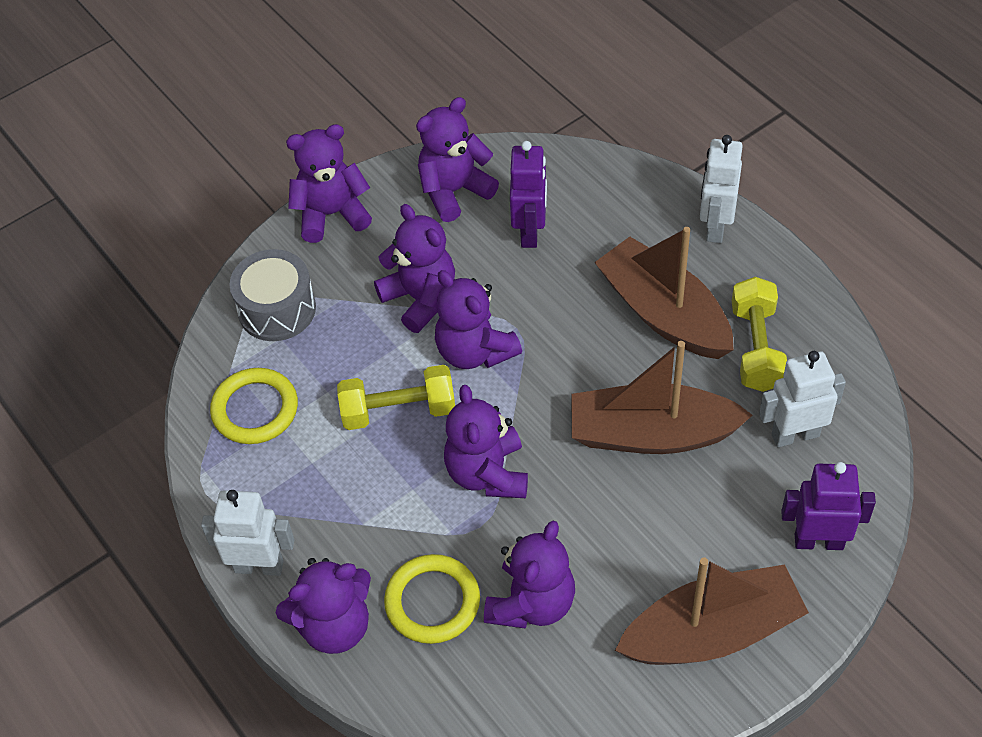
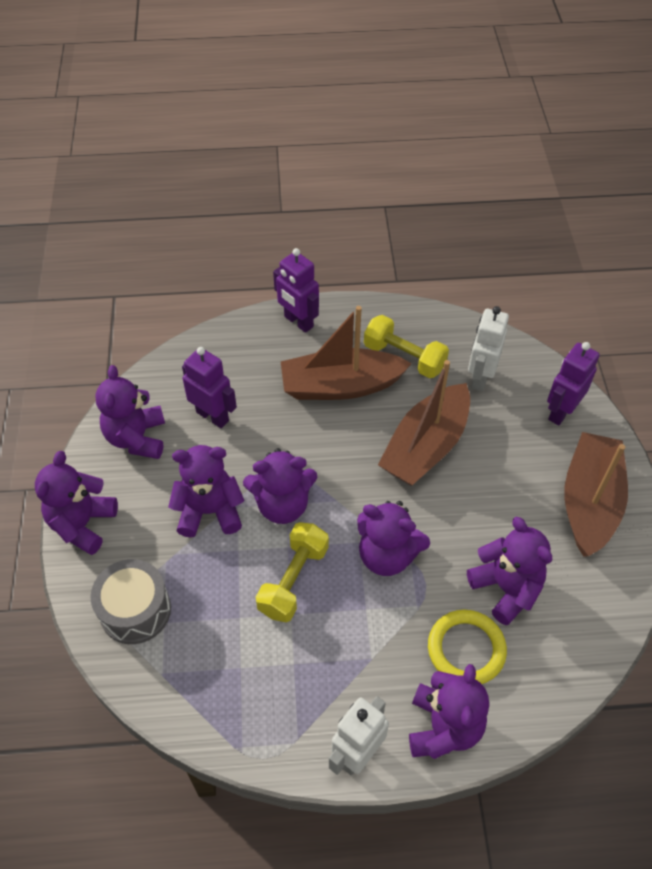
camera: 60 degrees left, 0 degrees up
(255, 409) = (214, 677): yellow ring -> none
(715, 226) = (298, 322): white robot -> purple robot

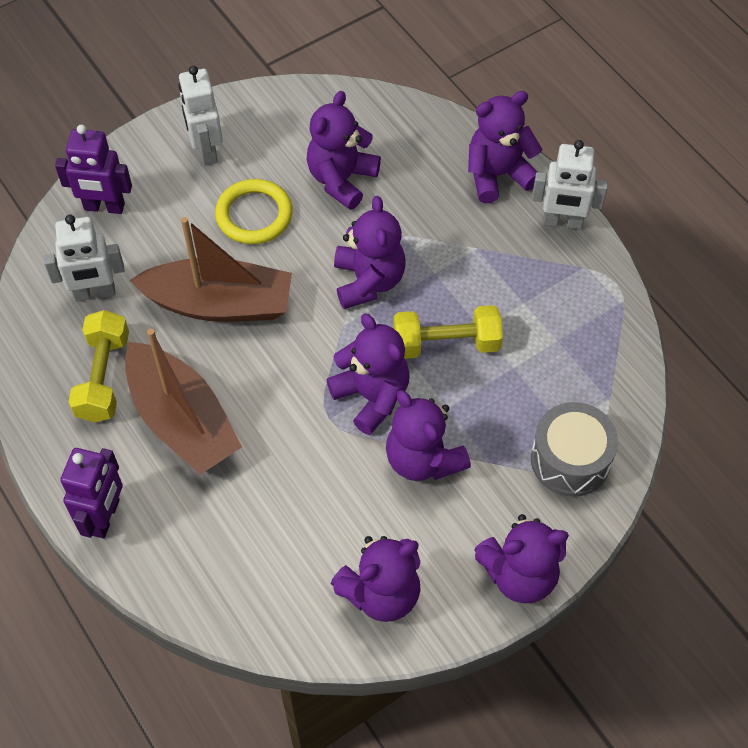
camera: 120 degrees left, 5 degrees up
(213, 416) = (302, 529): purple robot -> none
(466, 649) = (420, 186): yellow ring -> yellow ring (254, 215)
(589, 502) = (206, 150): brown boat -> white robot

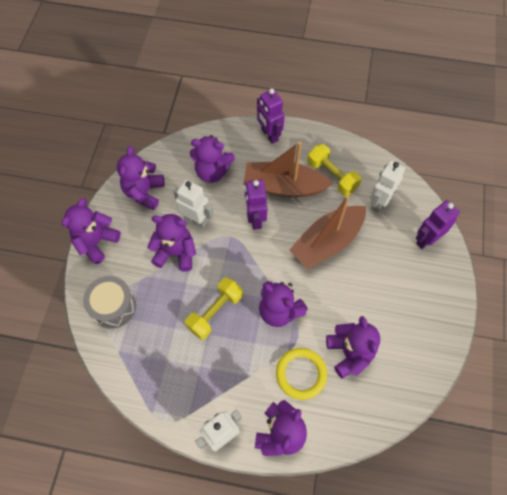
camera: 135 degrees right, 5 degrees up
(206, 150) = (425, 308): white robot -> white robot (196, 219)
(254, 215) = (364, 295): yellow ring -> yellow ring (301, 374)
(271, 411) = (255, 219): none -> purple robot
(372, 396) = (222, 260): purple teddy bear -> purple teddy bear (212, 171)

